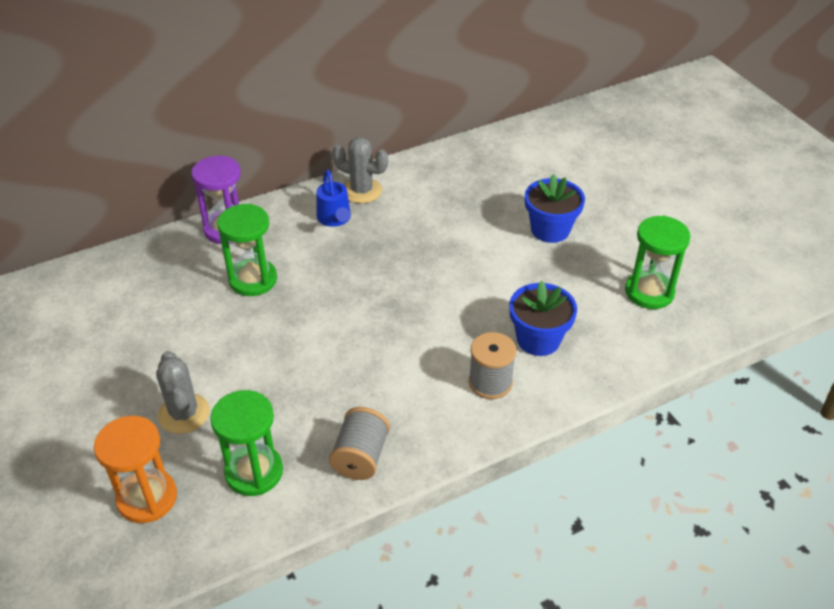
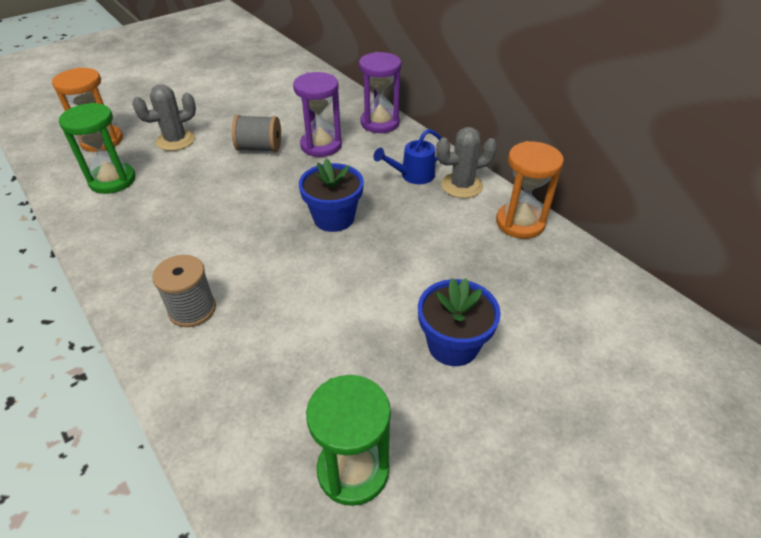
camera: 80 degrees right, 0 degrees up
(253, 279) = (321, 145): green hourglass -> purple hourglass
(360, 457) = (114, 232): grey spool -> grey spool (260, 148)
(362, 191) = (461, 185): grey cactus -> grey cactus turned 60 degrees clockwise
(424, 168) = (520, 223): none -> orange hourglass
(538, 339) = (255, 346): blue flower pot -> blue flower pot (334, 218)

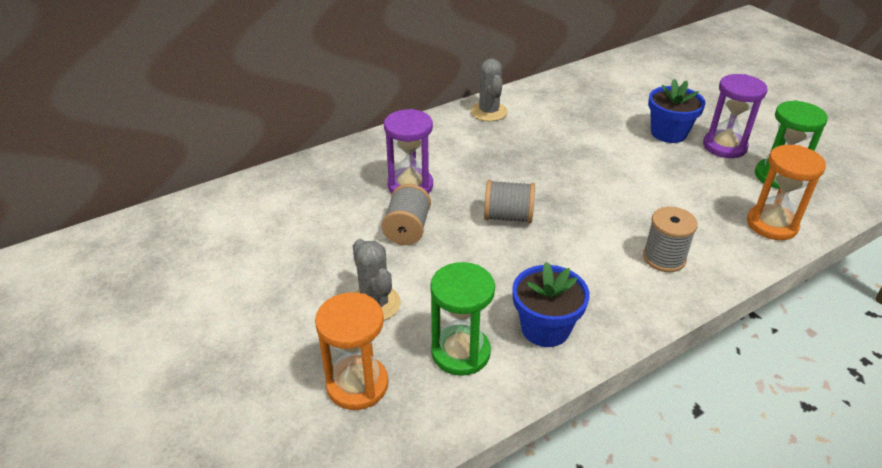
camera: 85 degrees left, 5 degrees down
(272, 201) = (508, 217): none -> grey spool
(334, 218) = (534, 179): blue flower pot -> blue flower pot (545, 328)
(380, 123) = (374, 147): purple hourglass -> purple hourglass (724, 146)
(413, 175) = (471, 134): blue watering can -> none
(520, 223) = (538, 93): orange hourglass -> orange hourglass (772, 225)

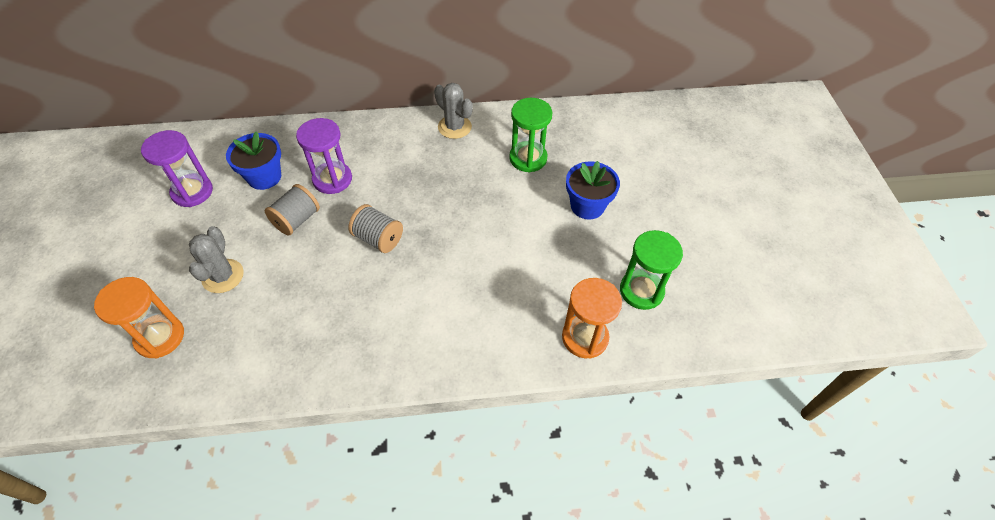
camera: 25 degrees right, 15 degrees up
(460, 352) = (244, 343): green hourglass -> green hourglass (528, 158)
(489, 112) = (454, 127): grey cactus -> grey cactus turned 60 degrees counterclockwise
(545, 328) = (317, 351): blue flower pot -> blue flower pot (264, 177)
(664, 258) = (462, 330): grey spool -> none
(724, 146) = (624, 240): purple hourglass -> purple hourglass (192, 192)

